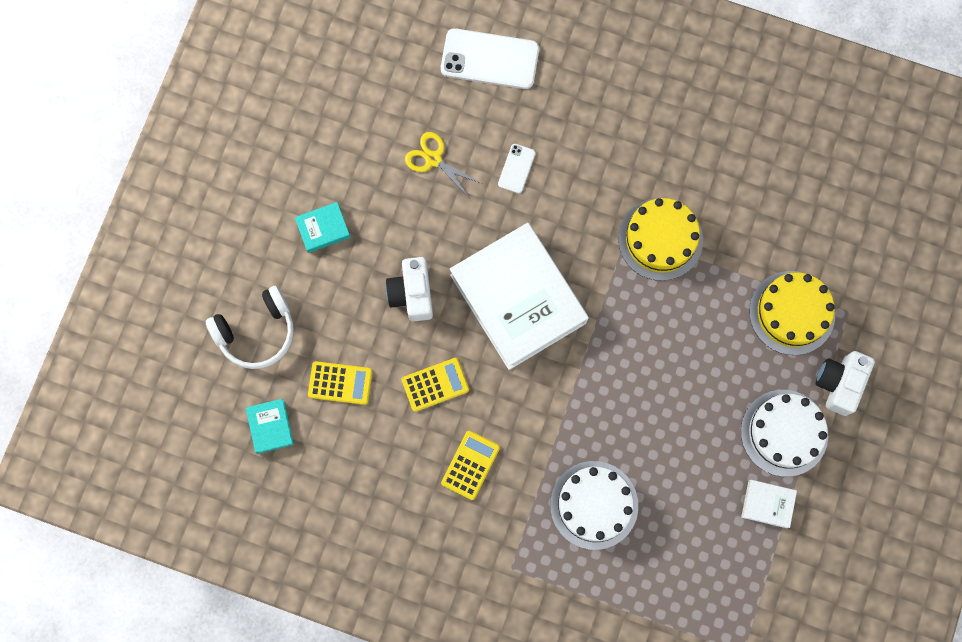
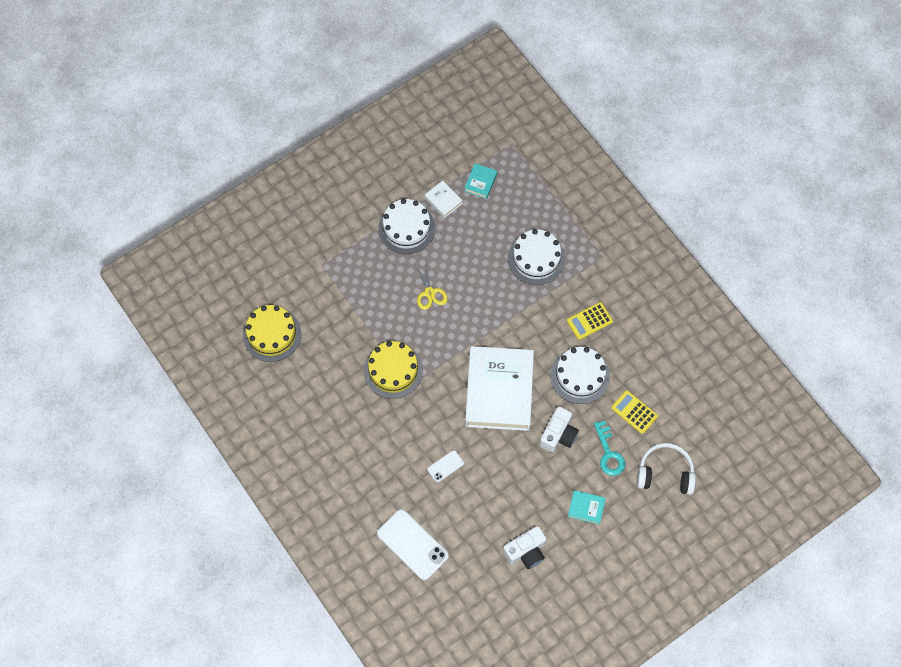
camera: 145 degrees left, 10 degrees down
(270, 426) = (690, 414): turquoise book -> turquoise book (480, 182)
(338, 311) = (609, 453): none -> turquoise key
(433, 159) = (491, 505): yellow scissors -> yellow scissors (429, 292)
(435, 384) = (580, 376): yellow calculator -> white cake
(792, 313) = (352, 284): yellow cake -> yellow cake (272, 334)
(839, 383) = (357, 232): white camera -> white camera (526, 551)

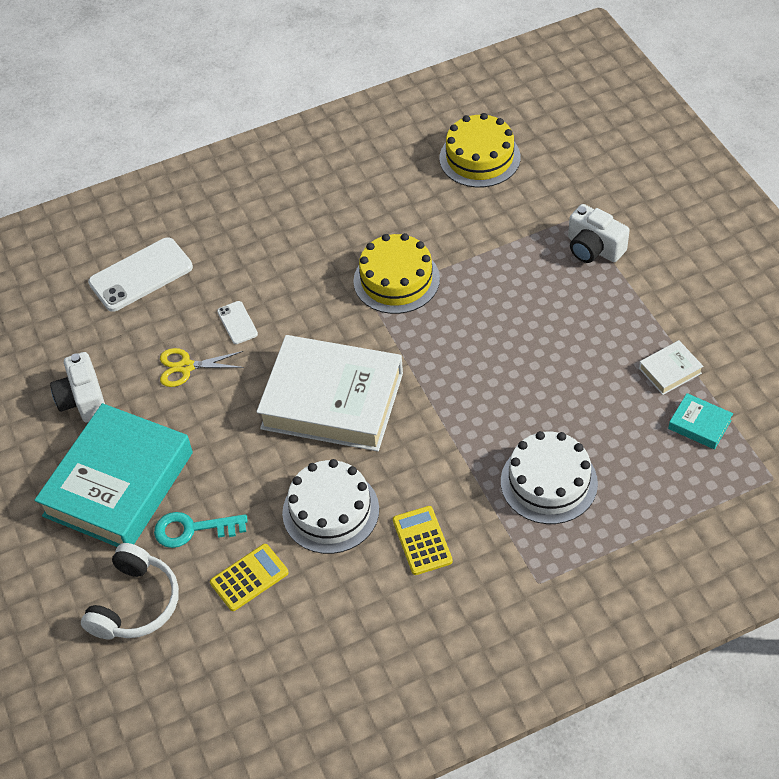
camera: 105 degrees right, 15 degrees down
(406, 228) = (626, 319): white cake -> none
(429, 292) = (511, 335): yellow scissors -> yellow scissors (186, 367)
(558, 434) = (243, 466): white camera -> white camera (594, 248)
(586, 508) = (118, 484): turquoise book -> turquoise book, size x2.49

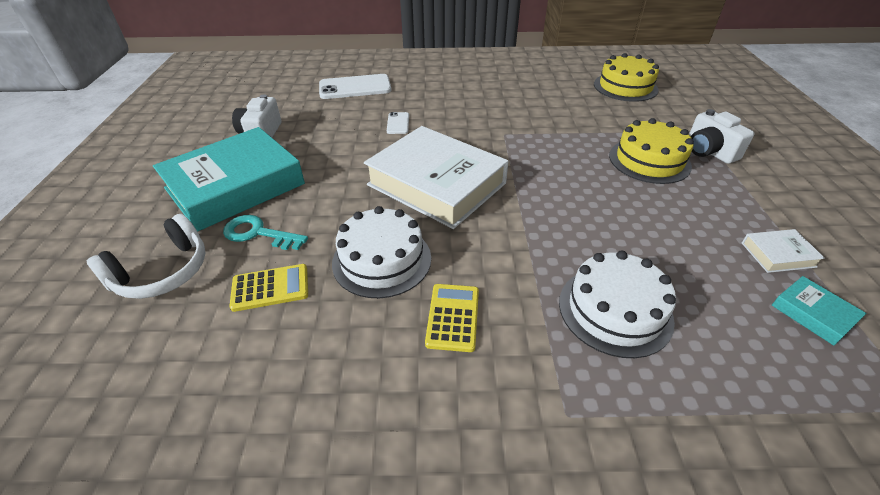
camera: 20 degrees right, 10 degrees down
(186, 367) = (343, 136): yellow scissors -> none
(396, 280) = (530, 130): yellow cake -> yellow cake (649, 160)

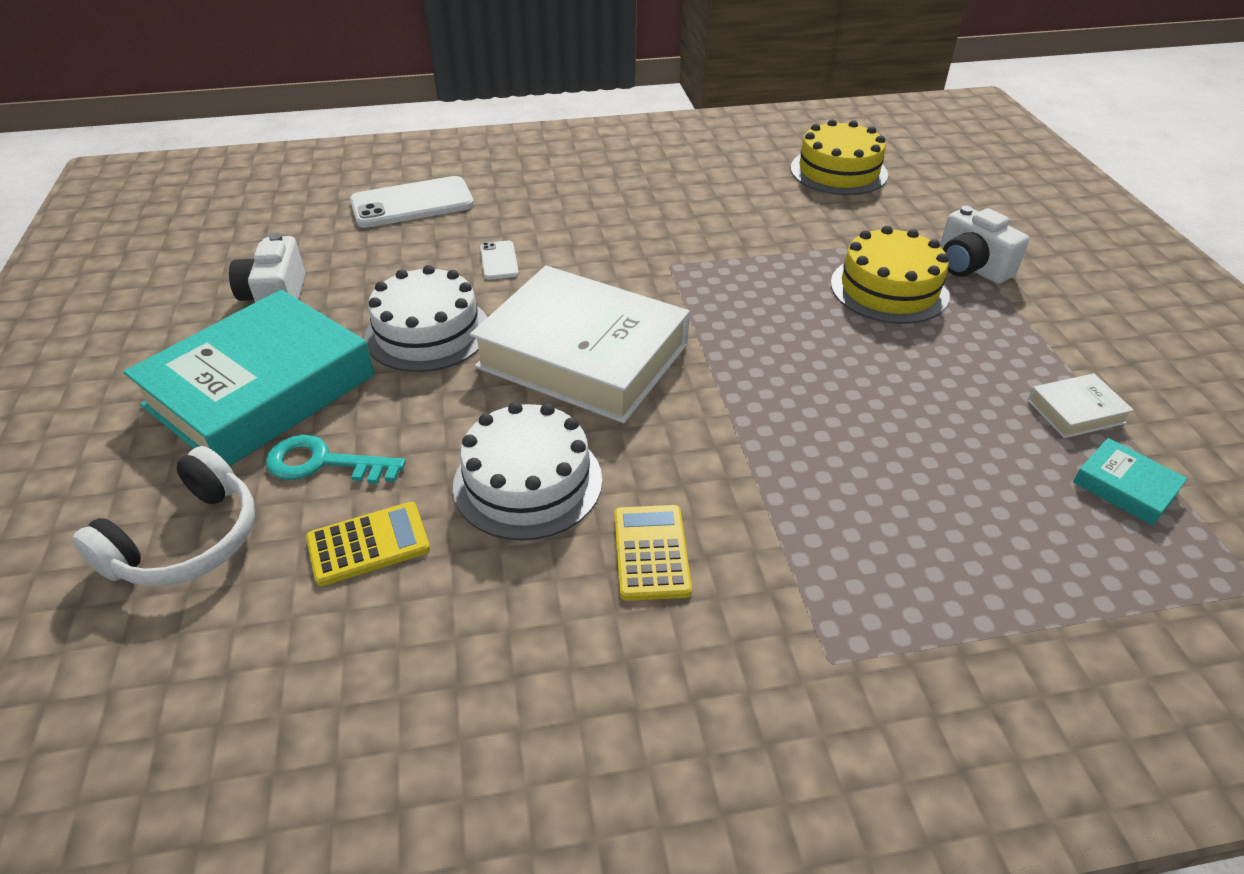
camera: 10 degrees left, 0 degrees up
(615, 310) = (872, 514): white cake -> white cake (428, 332)

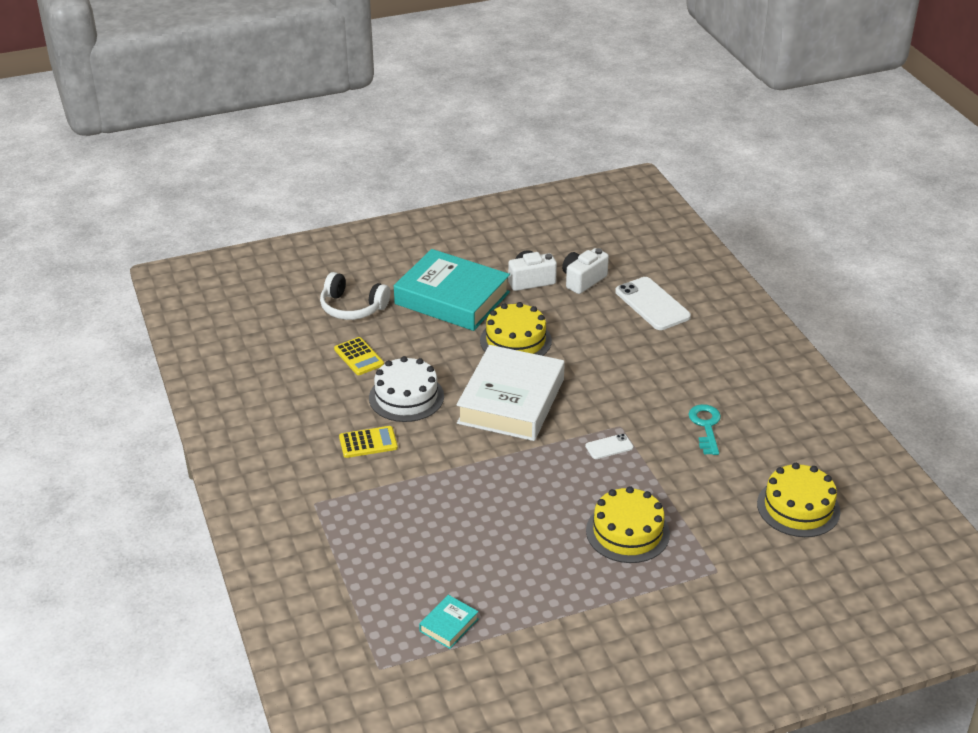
camera: 80 degrees right, 5 degrees down
(324, 463) = (405, 331): turquoise key -> turquoise key (706, 426)
(428, 332) = (515, 340): white cake -> yellow cake
(499, 261) = (597, 353): white phone -> white phone (609, 447)
(970, 267) = (673, 578): white camera -> white camera (583, 280)
(1075, 411) = (514, 613): white book -> none

